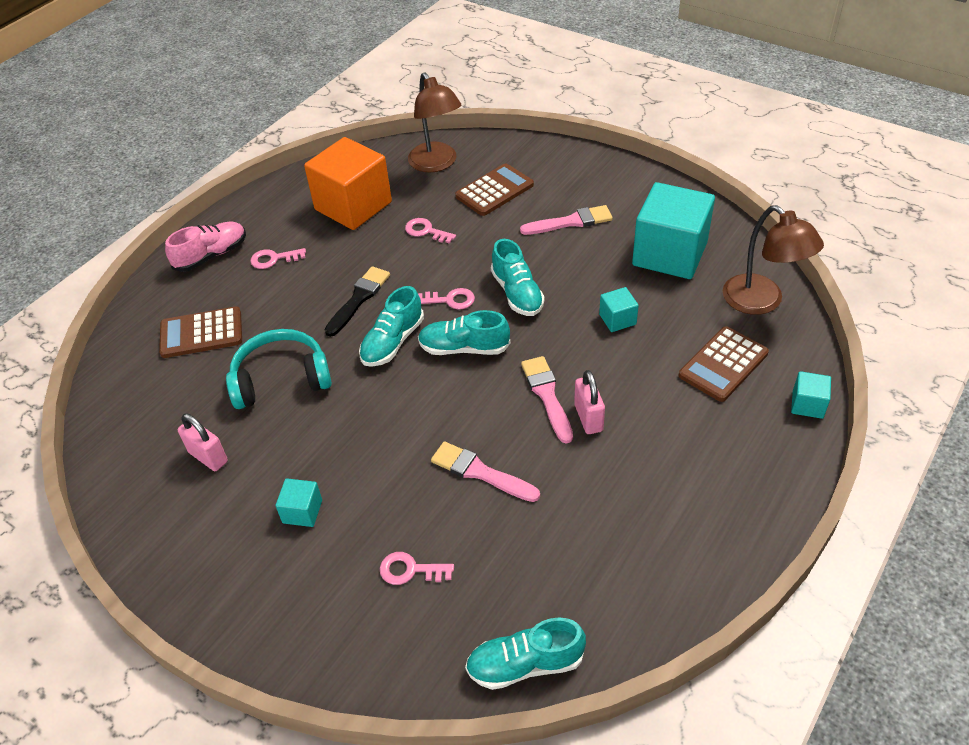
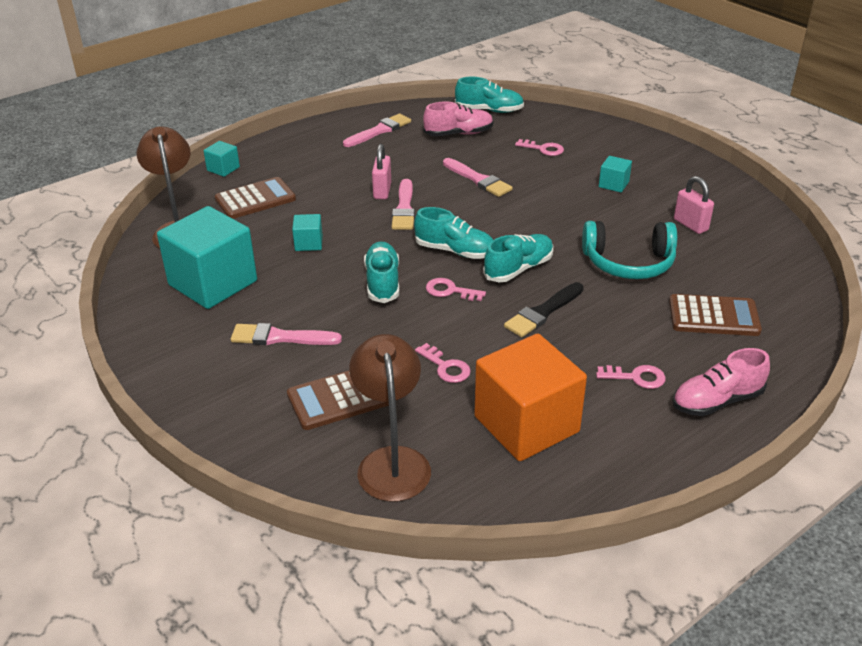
camera: 165 degrees left, 10 degrees down
(547, 575) = (458, 134): none -> pink shoe
(667, 548) = (379, 131): none -> pink brush

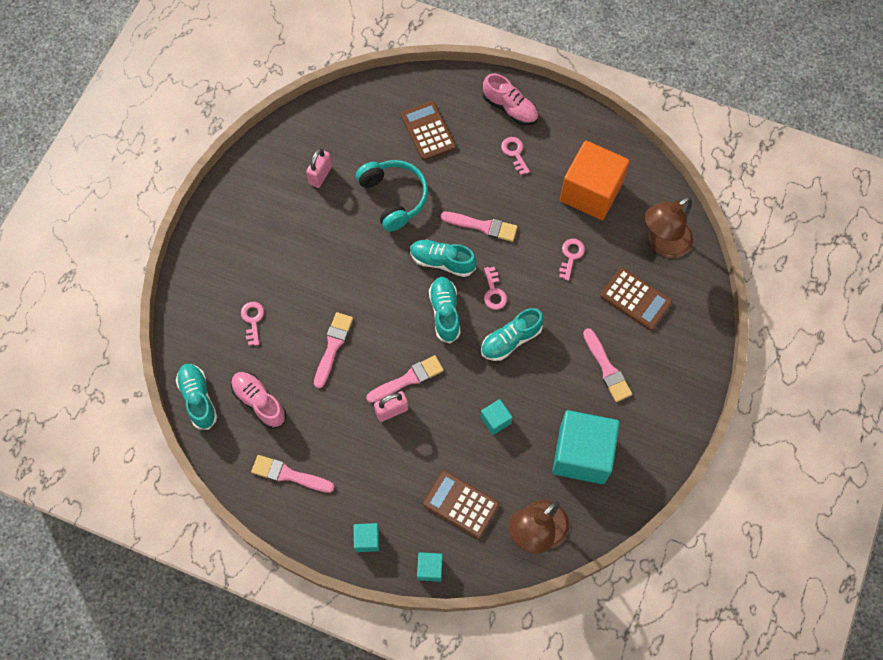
camera: 120 degrees left, 30 degrees up
(543, 312) = (482, 226): black brush -> pink brush
(613, 184) = (286, 245): turquoise cube -> turquoise cube (367, 539)

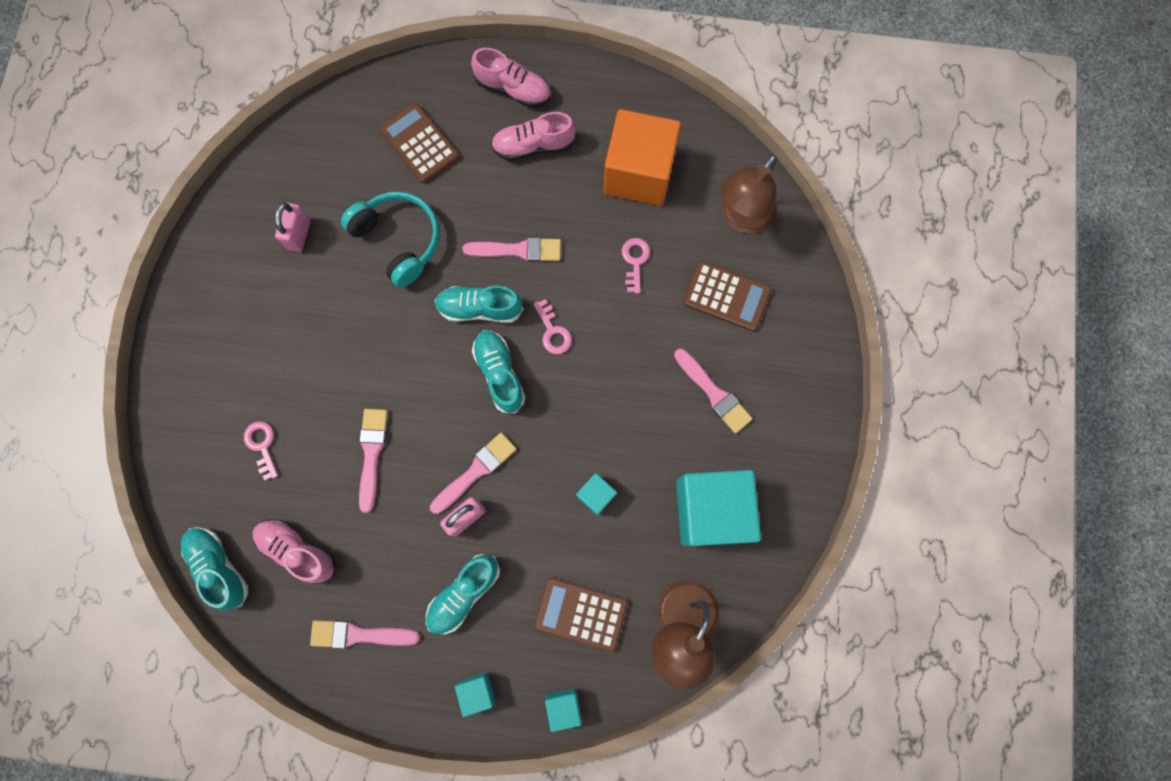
camera: 15 degrees left, 10 degrees up
(511, 340) = (589, 388): turquoise shoe -> turquoise shoe (464, 593)
(514, 153) = (534, 146): pink key -> pink shoe

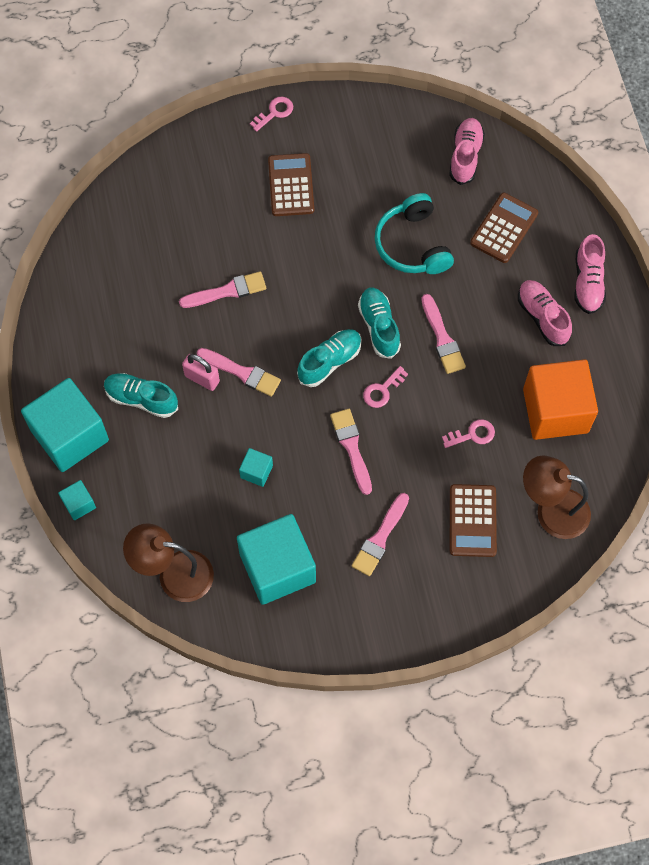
camera: 70 degrees right, 10 degrees down
(219, 567) = (101, 219): turquoise shoe -> none
(262, 445) = (204, 211): pink key -> pink key (274, 112)
(298, 550) = (133, 268): pink shoe -> pink shoe (465, 156)
(299, 234) = (385, 170): pink padlock -> none
(359, 634) = (84, 335): pink brush -> pink brush (352, 448)
(399, 240) = (412, 245): turquoise headphones -> turquoise headphones turned 135 degrees clockwise
(477, 691) = (70, 435): turquoise cube -> turquoise cube, size x2.29
(580, 613) = (156, 492): brown calculator -> brown calculator (291, 185)

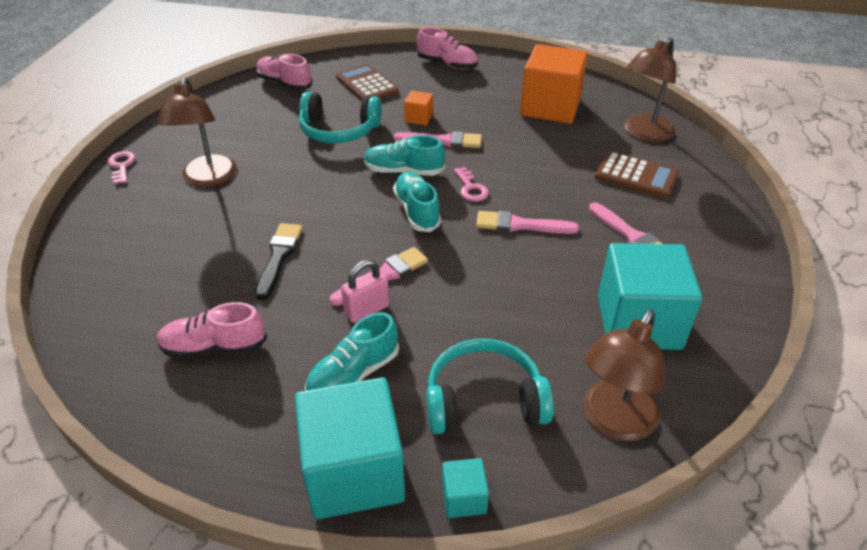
camera: 65 degrees left, 25 degrees down
(156, 488) = (484, 400): none -> turquoise headphones
(227, 291) = (279, 257): pink brush -> black brush
(256, 471) = (510, 302): turquoise cube -> none
(291, 185) = (208, 179): brown calculator -> brown lamp
(470, 301) = (419, 118): none -> orange cube
(472, 434) = (548, 152): pink key -> none
(542, 317) = (461, 90): pink shoe -> pink shoe (214, 347)

